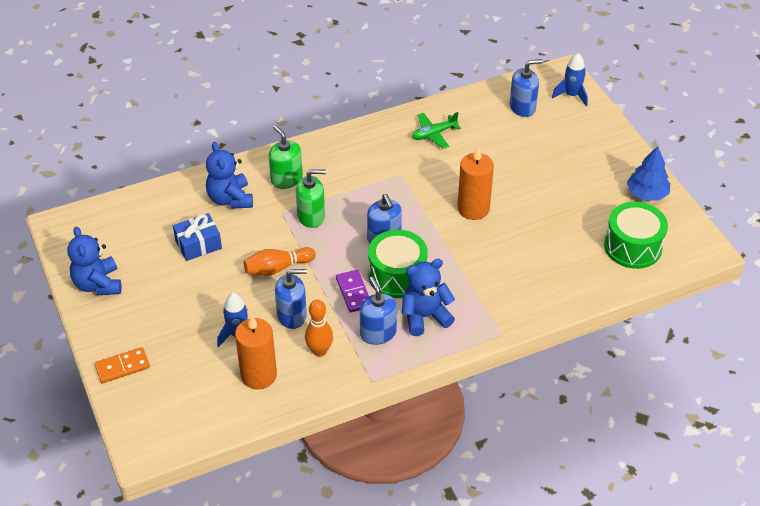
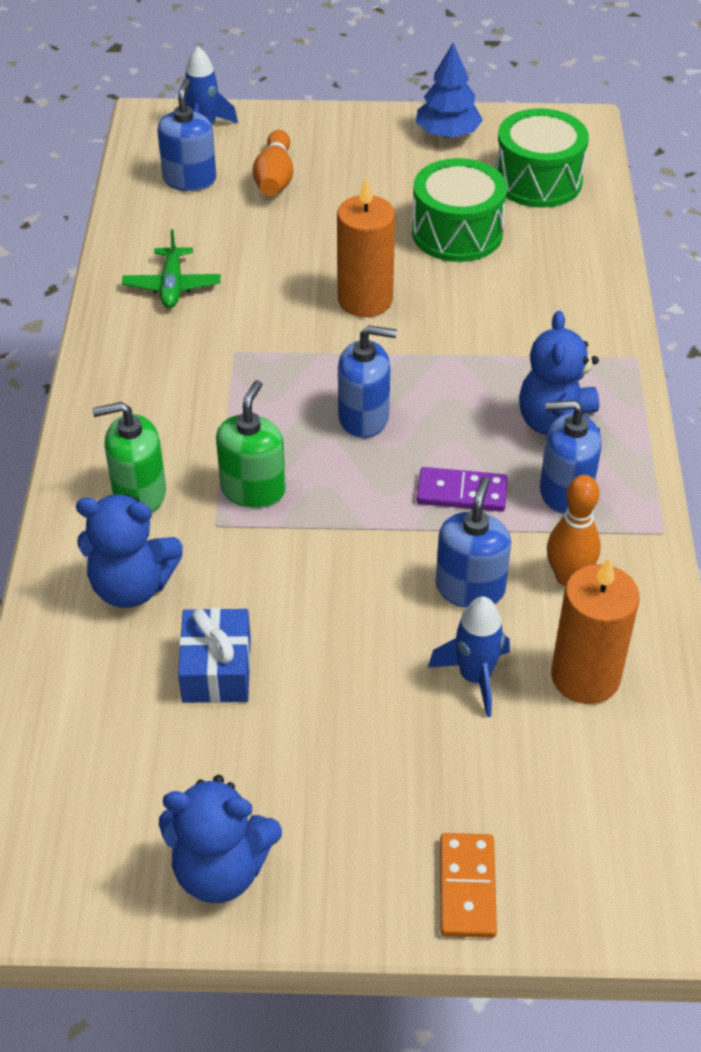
camera: 65 degrees left, 0 degrees up
(277, 268) = (348, 573): orange bowling pin -> orange bowling pin (275, 178)
(397, 275) = (454, 429): green drum -> green drum (457, 233)

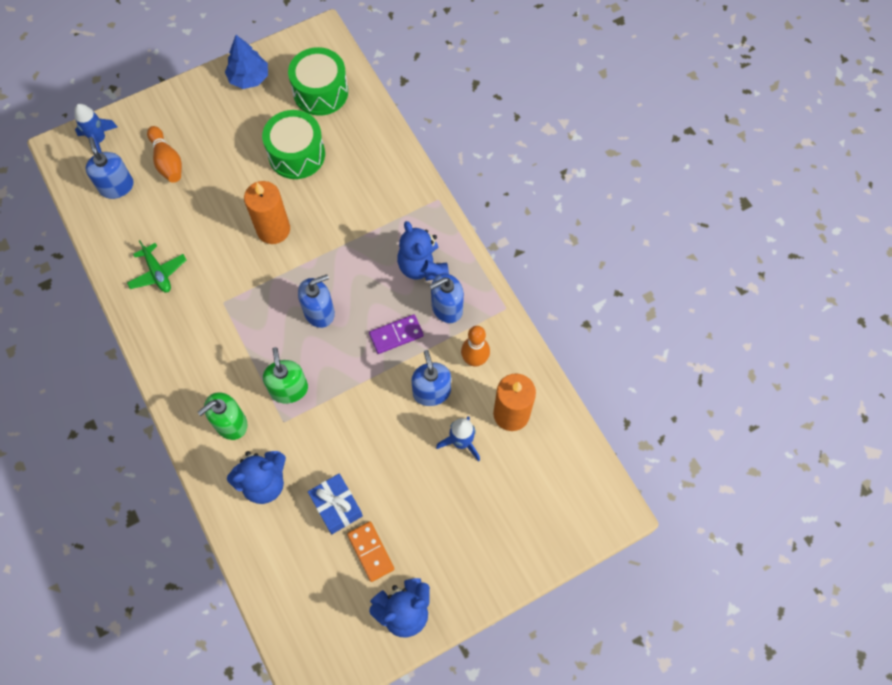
camera: 30 degrees left, 20 degrees up
(467, 887) = (517, 555): orange domino -> orange domino (371, 551)

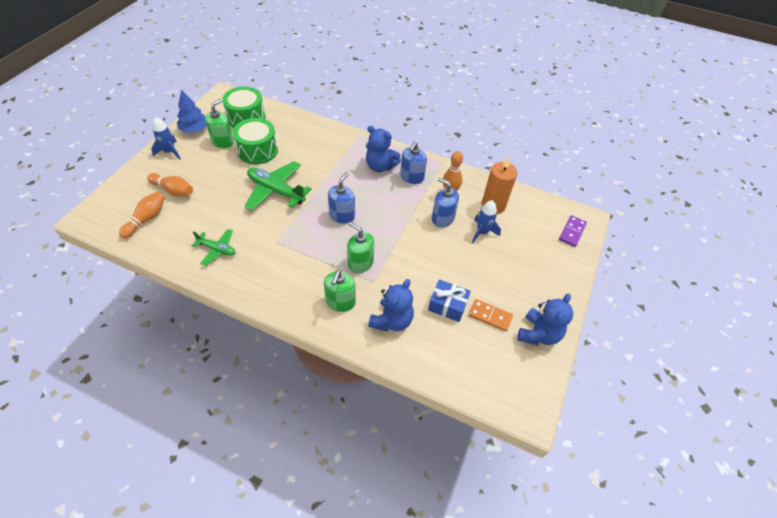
camera: 40 degrees left, 15 degrees down
(99, 140) = (112, 201): blue rocket -> blue rocket (169, 152)
(116, 186) = (146, 219): blue soap dispenser -> orange bowling pin
(267, 117) = (223, 142): none -> green soap dispenser
(273, 229) = (276, 191): orange candle -> green plane
(396, 335) = (397, 203): purple domino -> purple domino (572, 232)

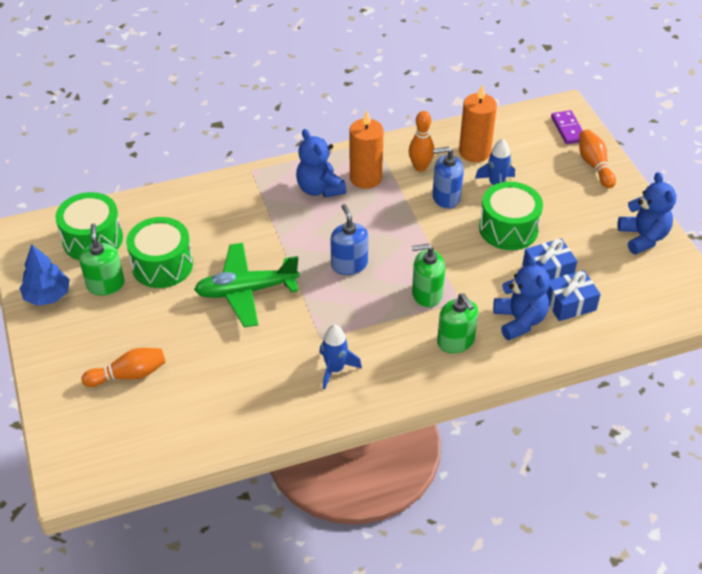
camera: 40 degrees left, 5 degrees down
(146, 219) = (145, 425): orange bowling pin -> orange bowling pin (594, 165)
(169, 152) = (56, 341): blue rocket -> blue rocket (335, 369)
(217, 249) = (270, 391): green plane -> none
(380, 166) = (319, 189): blue teddy bear -> blue teddy bear turned 75 degrees clockwise
(412, 177) = (365, 178): blue soap dispenser -> orange candle
(435, 336) = (569, 303): none -> blue gift
(456, 262) = (508, 228): none -> green drum
(490, 316) = (591, 252): orange domino -> none

